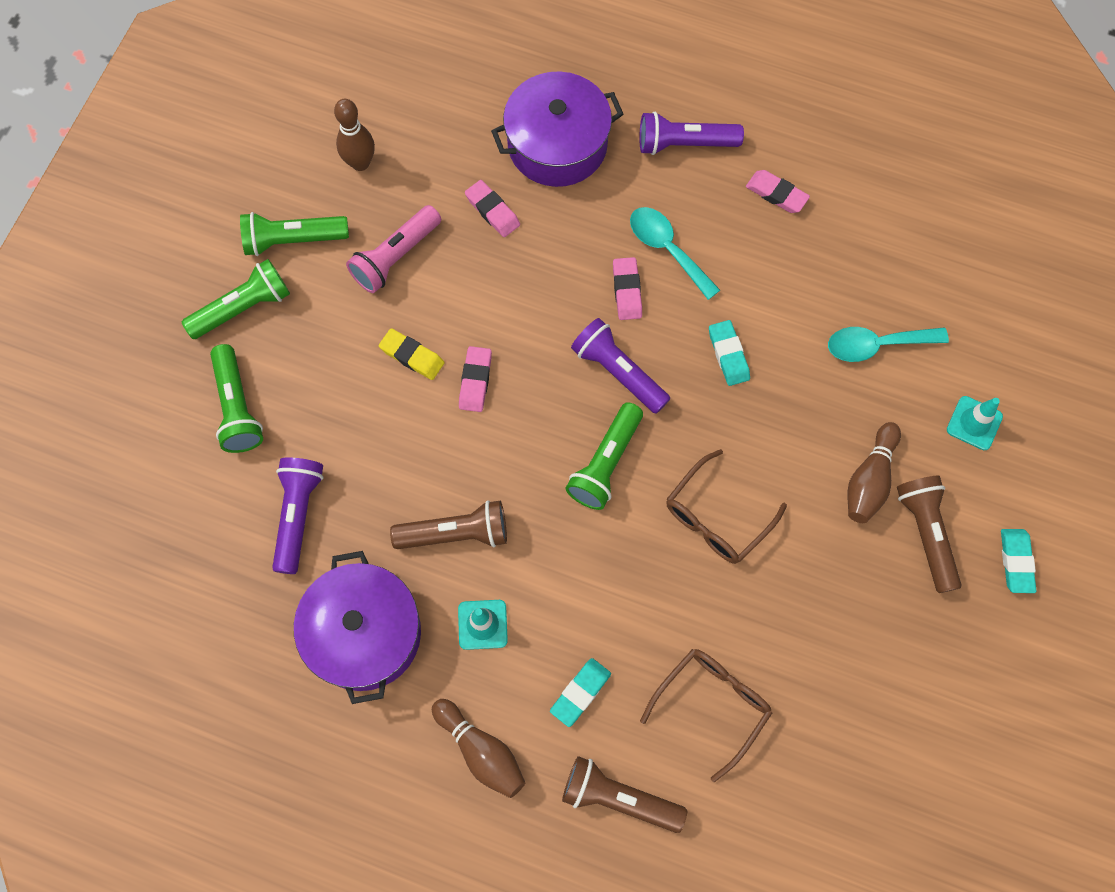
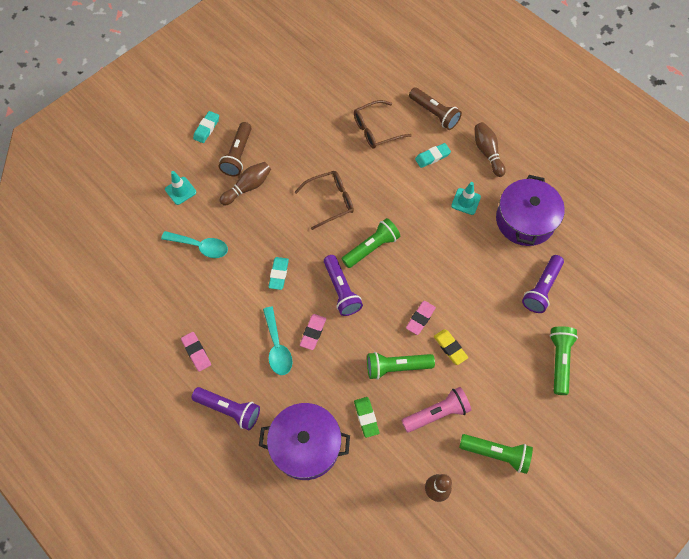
camera: 155 degrees left, 5 degrees down
(243, 308) = (540, 421): green flashlight -> green flashlight (396, 367)
(455, 533) = (462, 246): brown flashlight -> none
(492, 211) = (366, 417): pink eraser -> green eraser

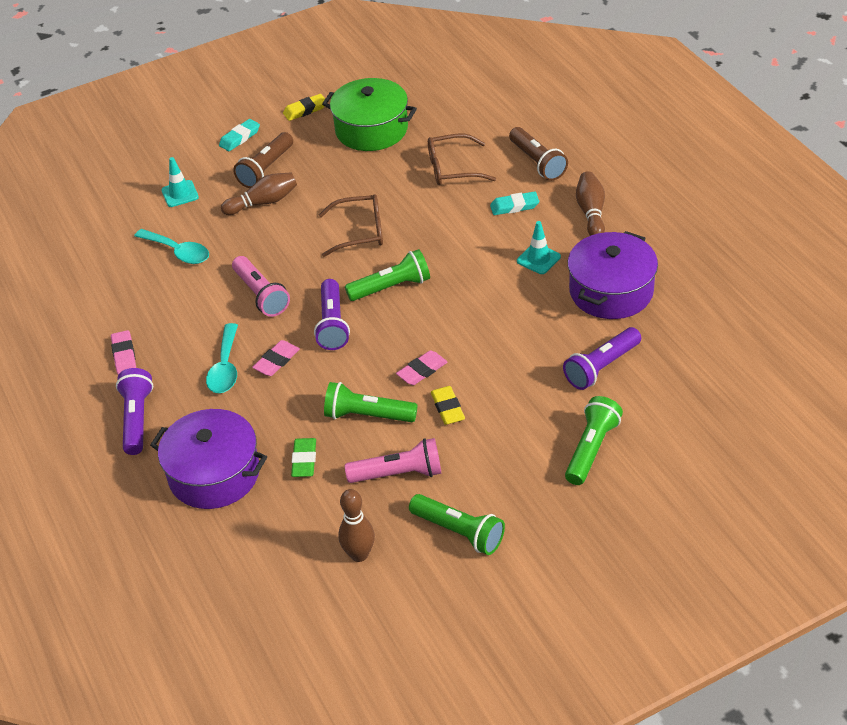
camera: 20 degrees right, 20 degrees down
(229, 409) = (137, 419): purple flashlight -> purple flashlight turned 135 degrees counterclockwise
(247, 93) = (305, 110): none -> yellow eraser
(278, 274) = (261, 295): turquoise eraser -> pink flashlight
(303, 103) = (371, 129): none -> green pot

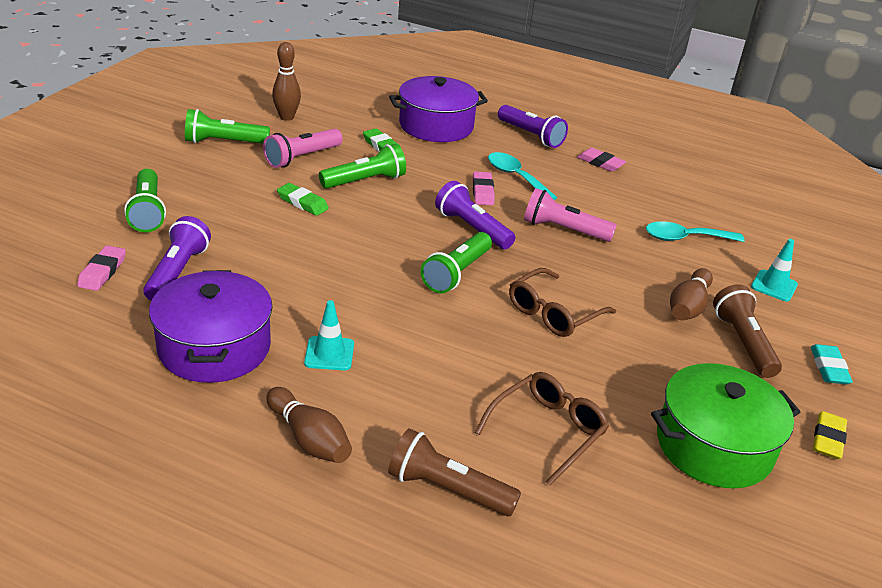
camera: 135 degrees right, 10 degrees down
(422, 371) = (352, 220): pink eraser -> pink eraser (102, 272)
(447, 408) = (302, 203): yellow eraser -> green eraser
(514, 206) = (417, 408): turquoise eraser -> none

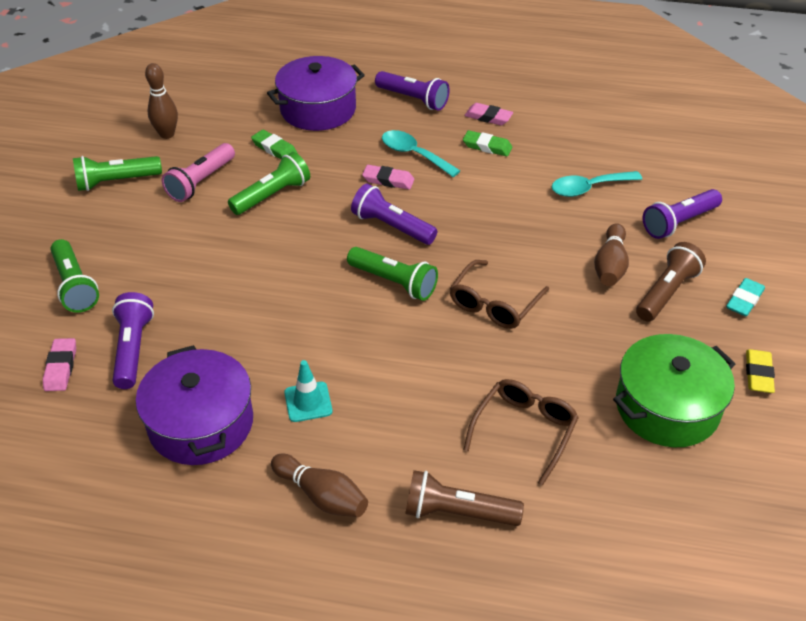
camera: 10 degrees left, 10 degrees up
(302, 203) = (221, 237): green eraser -> green eraser (487, 146)
(457, 273) = (394, 282): green flashlight -> green flashlight turned 75 degrees counterclockwise
(482, 192) = (388, 180): pink eraser -> pink eraser turned 60 degrees counterclockwise
(564, 230) = (476, 206): pink flashlight -> none
(743, 343) = (666, 292): brown flashlight -> brown flashlight turned 60 degrees clockwise
(774, 286) = (679, 222): turquoise traffic cone -> purple flashlight
(828, 368) = (744, 300): turquoise eraser -> turquoise eraser turned 45 degrees clockwise

